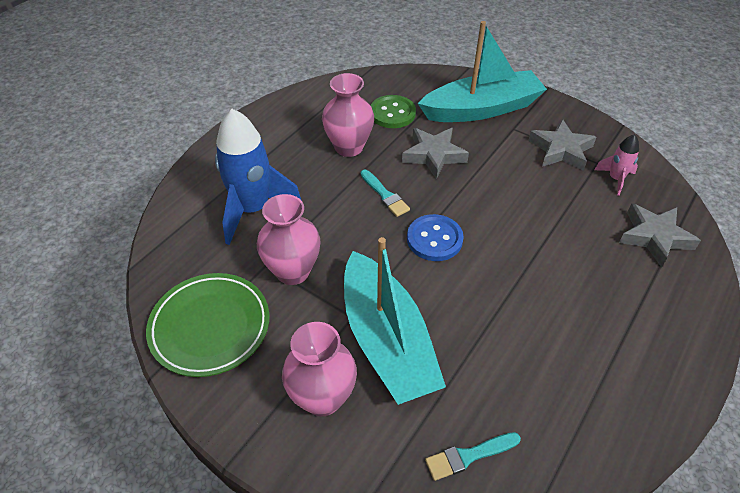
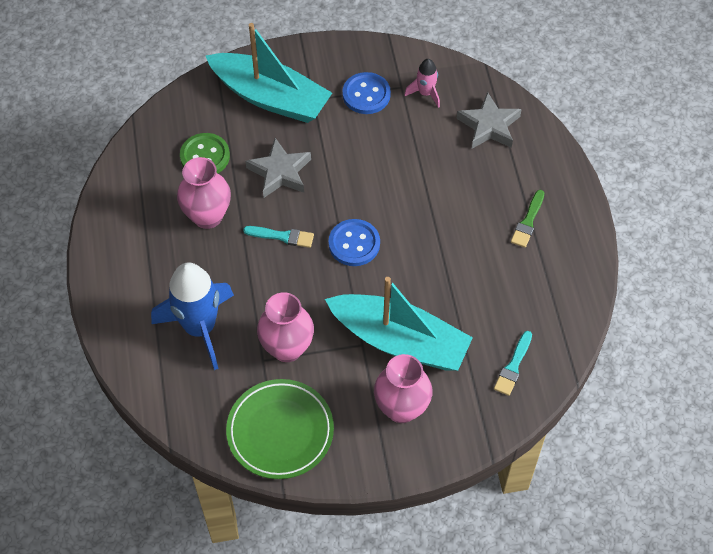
camera: 45 degrees left, 10 degrees up
(482, 109) = (270, 97): turquoise boat -> turquoise boat turned 90 degrees clockwise
(561, 150) = (366, 94): grey star -> blue button
(619, 338) = (528, 221): none -> green brush

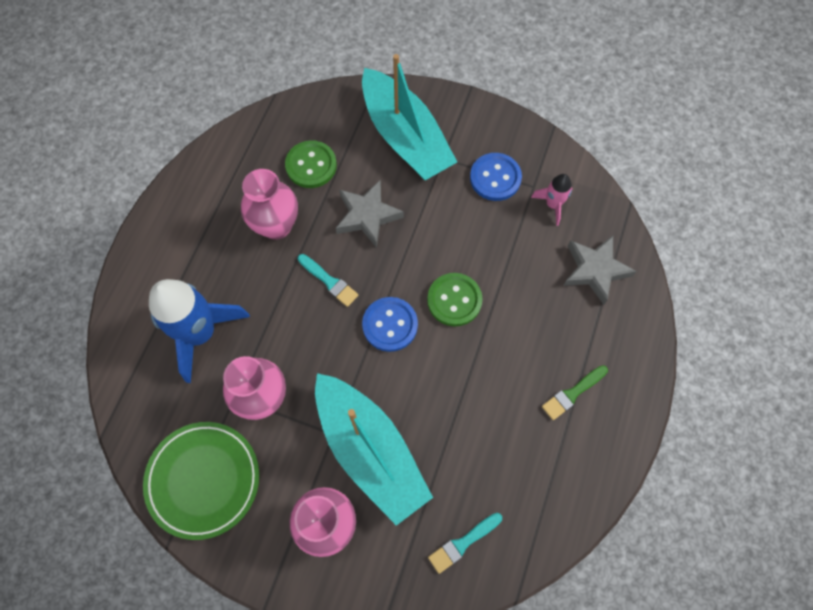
camera: 30 degrees right, 10 degrees up
(393, 201) = (454, 300): none -> green button

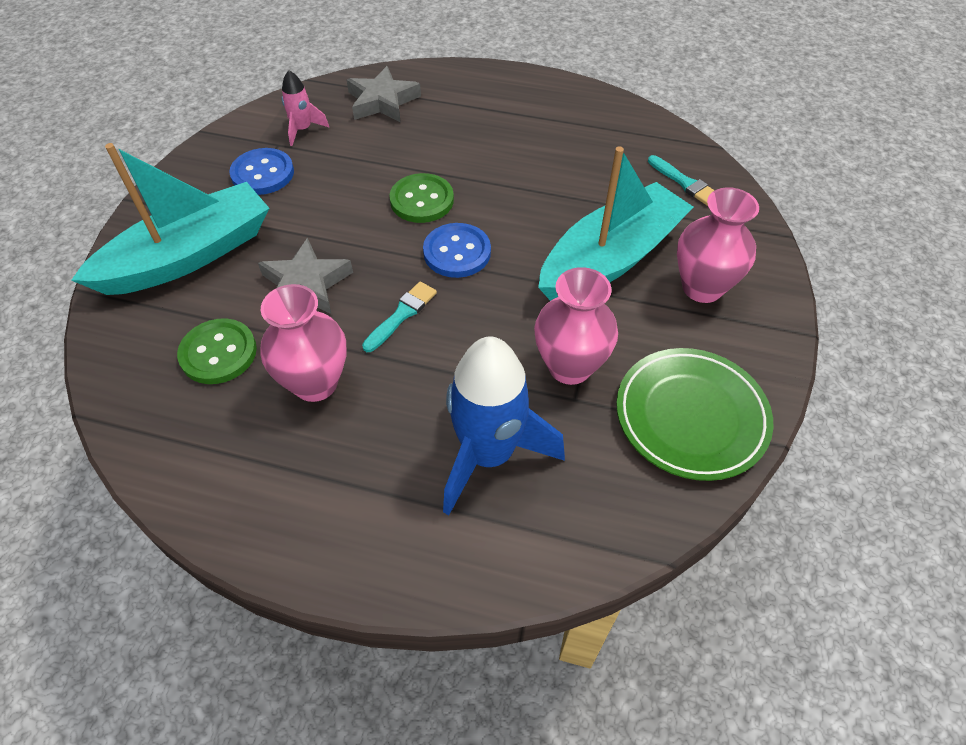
camera: 95 degrees left, 15 degrees down
(573, 393) = (516, 115): green brush -> none

